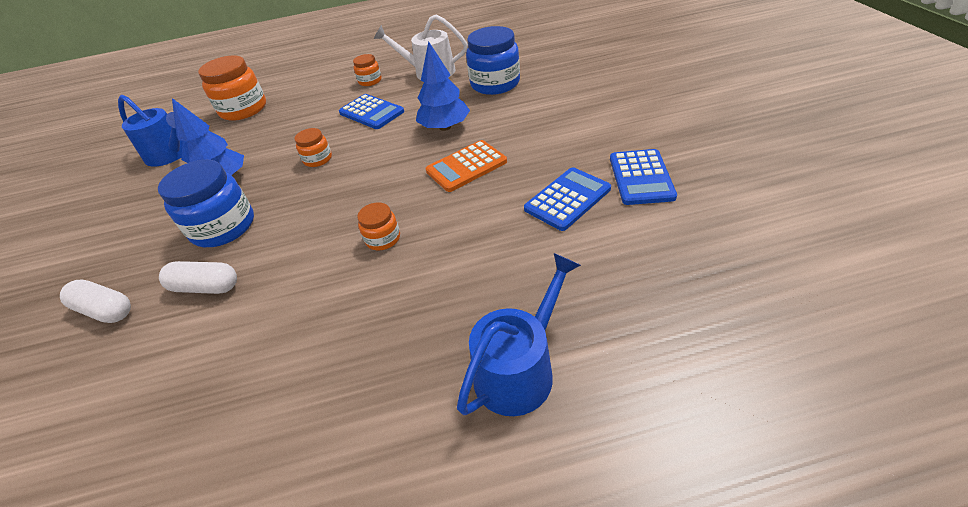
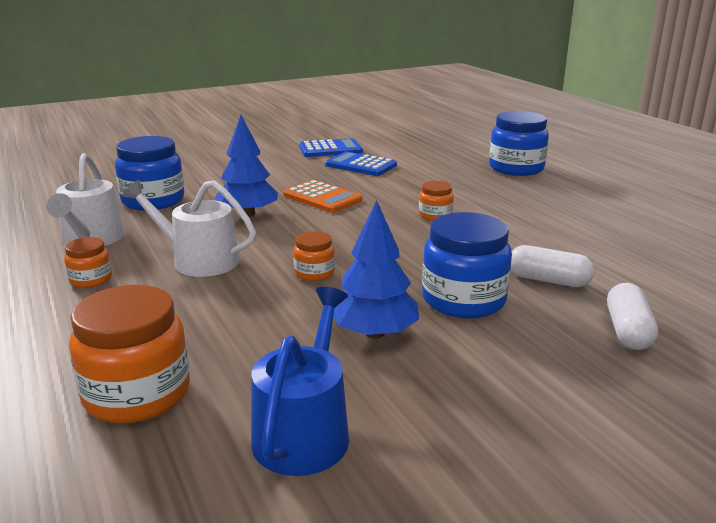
camera: 110 degrees left, 20 degrees down
(206, 287) = (548, 280): white capsule -> white capsule turned 60 degrees counterclockwise
(371, 112) = (198, 260): blue calculator -> white watering can
(519, 369) = (516, 168): blue watering can -> blue jar

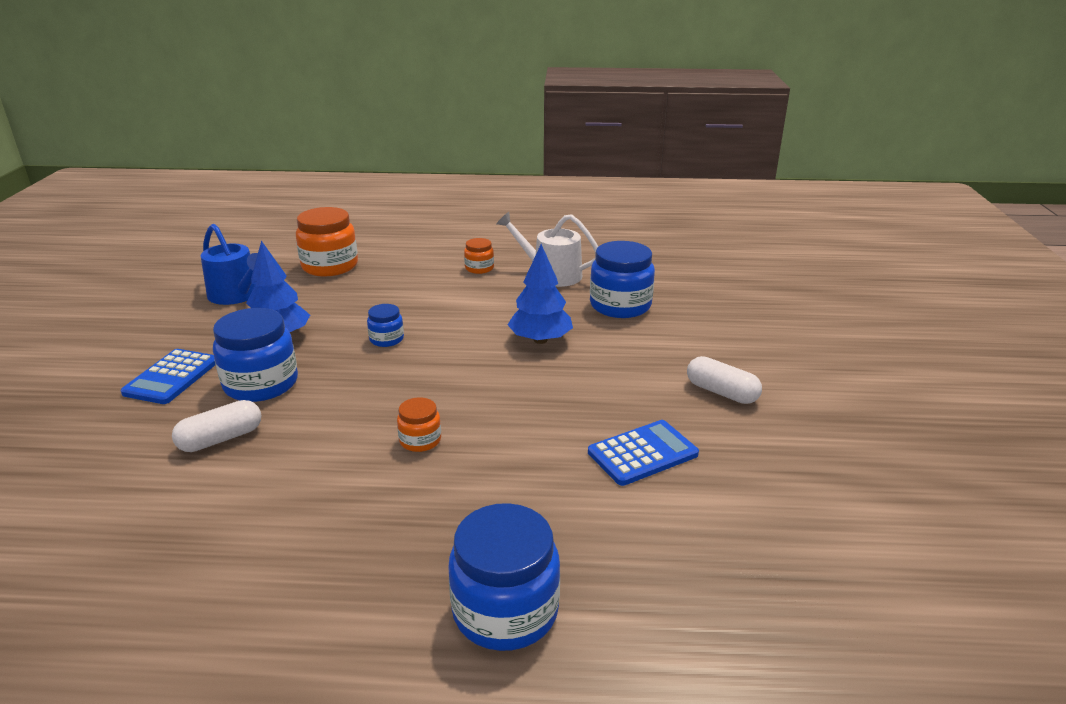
camera: 120 degrees right, 5 degrees up
(198, 260) = (466, 303): white watering can -> none
(314, 273) = (386, 339): orange jar -> blue jar
(322, 198) = (545, 389): orange calculator -> none
(330, 149) = (740, 452): blue calculator -> blue calculator (172, 377)
(628, 331) = (116, 434): white capsule -> white capsule (721, 392)

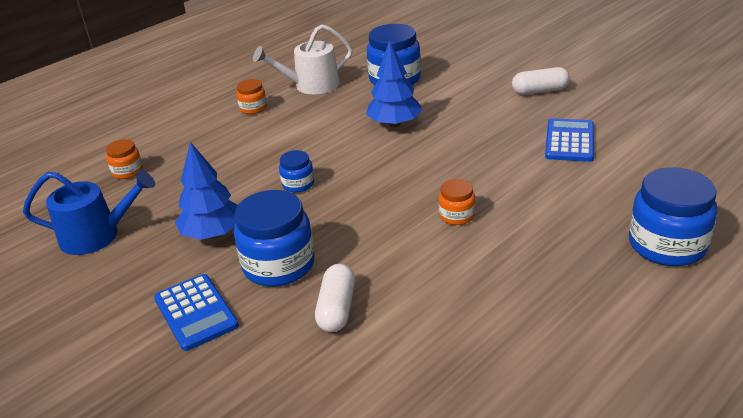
camera: 45 degrees left, 5 degrees up
(330, 266) = (127, 171): orange jar -> orange jar, size x0.52

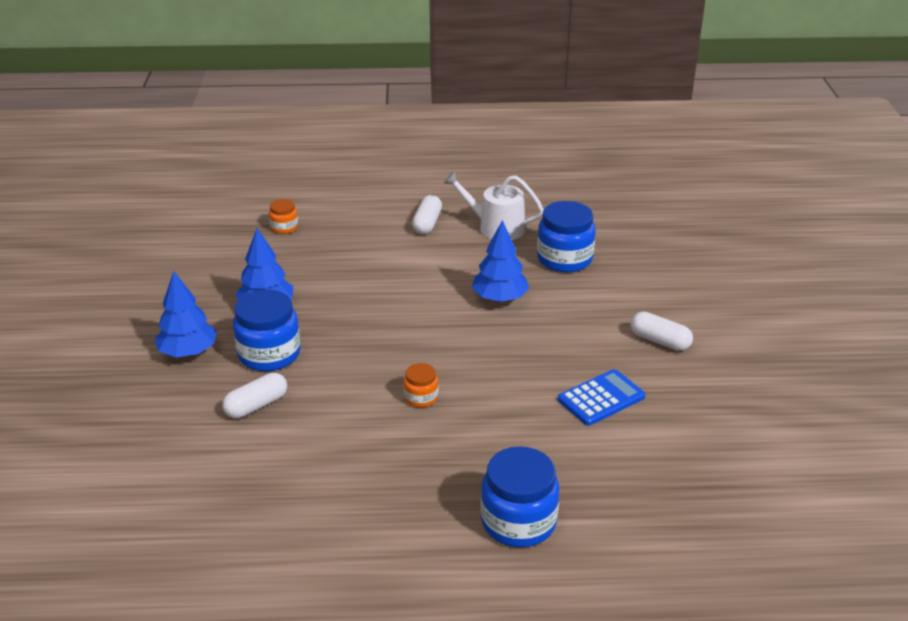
camera: 40 degrees right, 0 degrees up
(97, 235) = (209, 264): blue watering can -> none
(196, 312) = (188, 352): blue calculator -> blue tree
(253, 108) = (427, 223): orange jar -> white capsule
(298, 184) = (364, 304): blue jar -> none

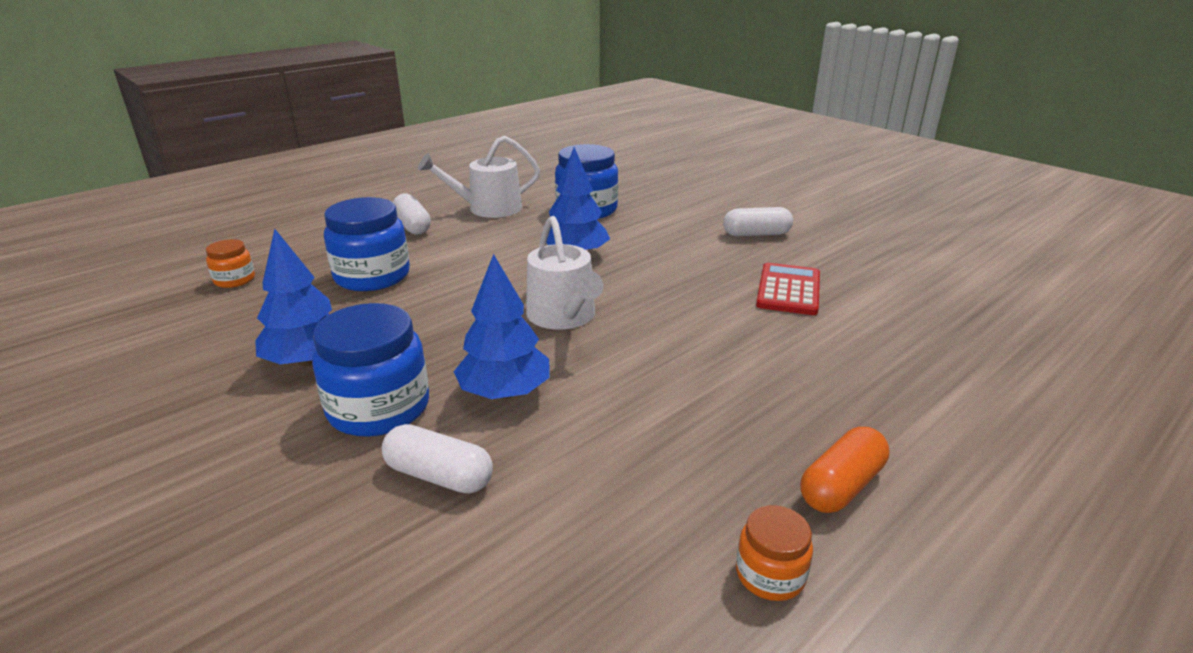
camera: 40 degrees left, 5 degrees down
(188, 352) = (240, 463): blue tree -> blue tree (504, 392)
(256, 405) = (439, 476): white capsule -> white capsule turned 75 degrees counterclockwise
(421, 397) = (632, 365): orange jar -> orange jar (770, 575)
(426, 521) = (841, 486): none -> orange capsule
(428, 344) = (564, 316): none -> white watering can
(518, 522) = (915, 428): blue jar -> blue jar (372, 276)
(601, 398) = (788, 290): blue calculator -> red calculator

